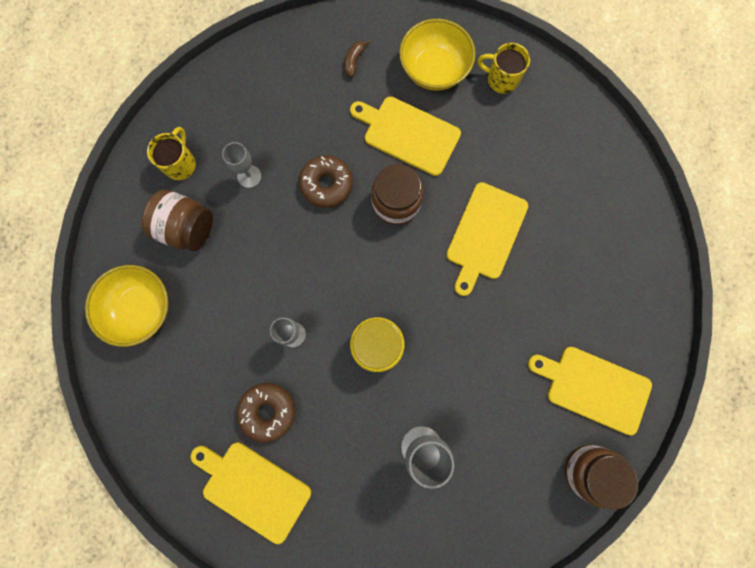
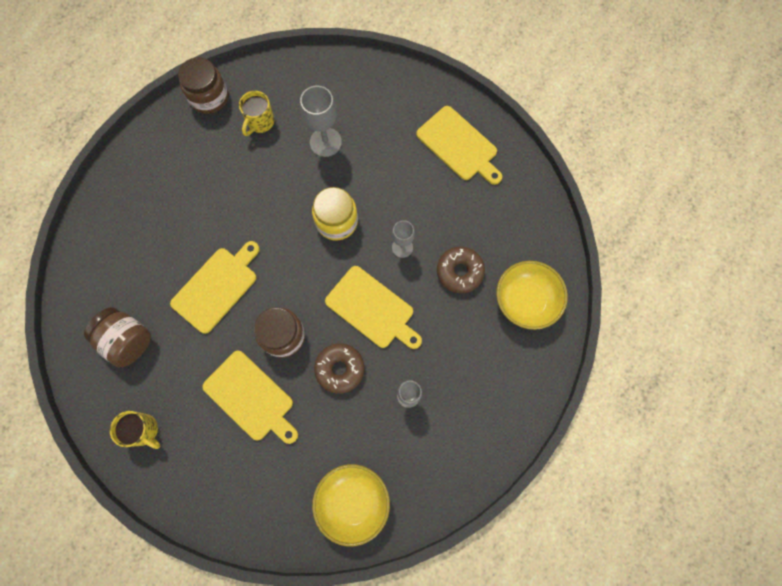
camera: 165 degrees left, 5 degrees down
(180, 164) = (470, 426): yellow mug -> yellow mug (260, 122)
(187, 228) = (474, 362): brown jar -> brown jar (128, 341)
(268, 411) = (436, 195): brown donut -> brown donut (459, 272)
(354, 61) = (277, 491): brown banana -> none
(434, 70) = (203, 459): yellow bowl -> yellow bowl (352, 501)
(593, 388) = (180, 149): yellow cutting board -> yellow cutting board (372, 309)

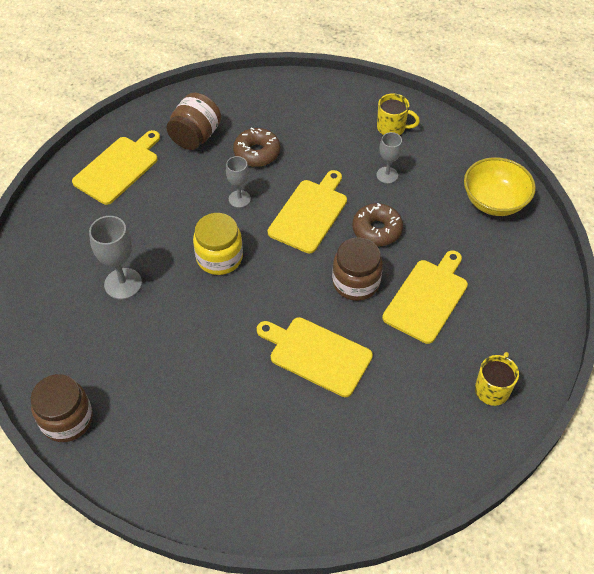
camera: 100 degrees left, 20 degrees down
(128, 341) = (401, 431): brown jar -> brown jar (195, 136)
(260, 122) = (100, 354): yellow mug -> yellow mug (392, 128)
(525, 301) = (276, 105): yellow bowl -> none

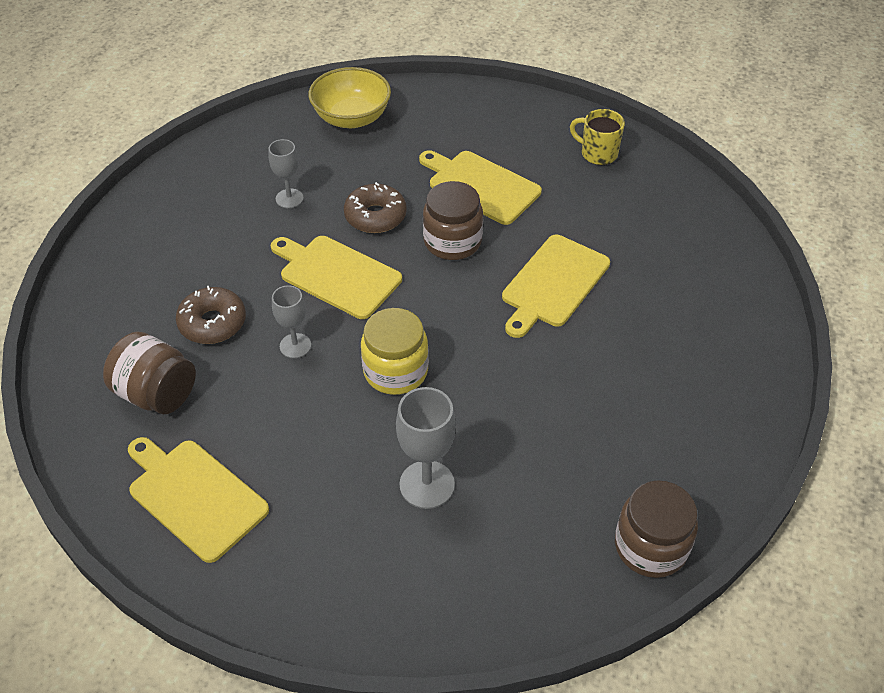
camera: 85 degrees left, 5 degrees down
(392, 128) = (209, 186): yellow mug -> none

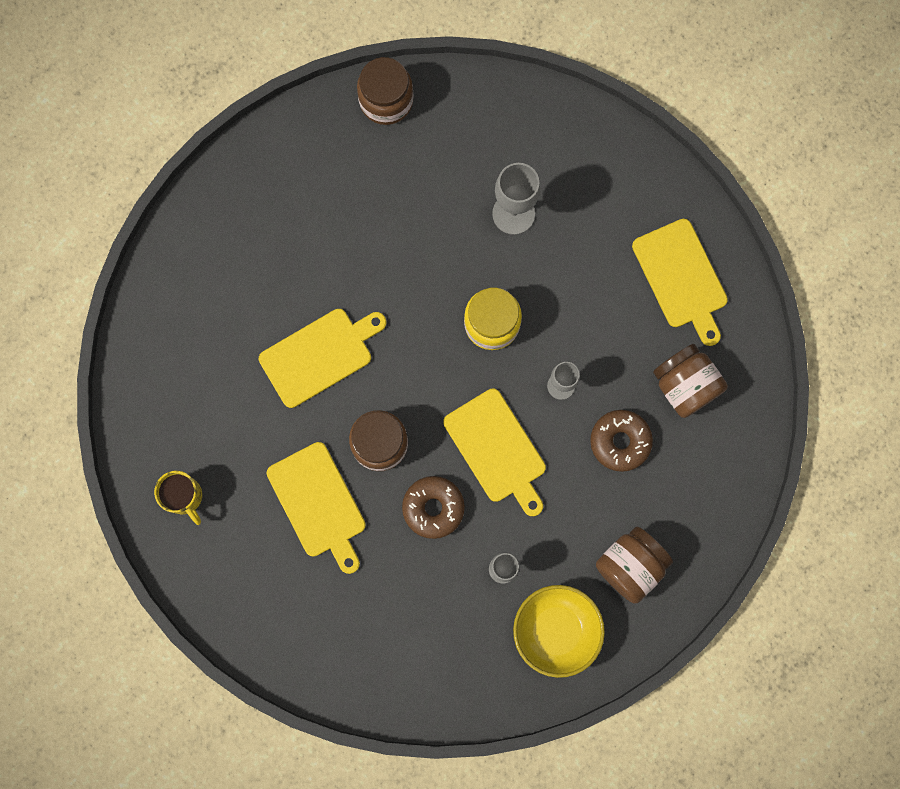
camera: 155 degrees left, 30 degrees up
(167, 238) = (630, 566): none -> brown jar
(351, 118) = (396, 664): yellow bowl -> yellow bowl (556, 630)

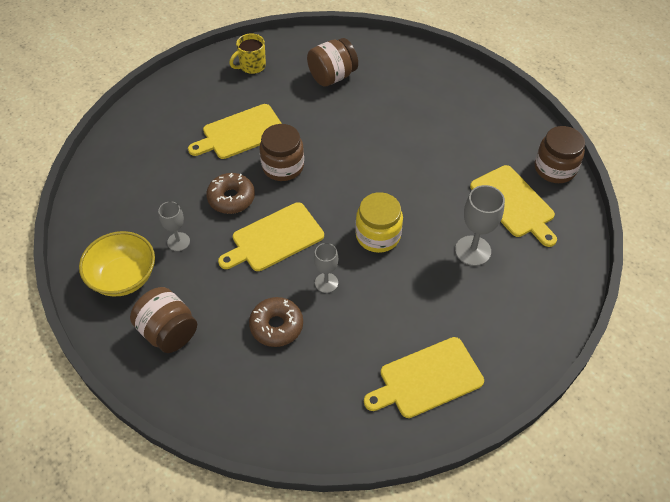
camera: 90 degrees right, 25 degrees down
(320, 355) = (350, 132): yellow cutting board -> yellow cutting board (514, 204)
(685, 386) = (325, 379): brown jar -> brown jar (332, 76)

